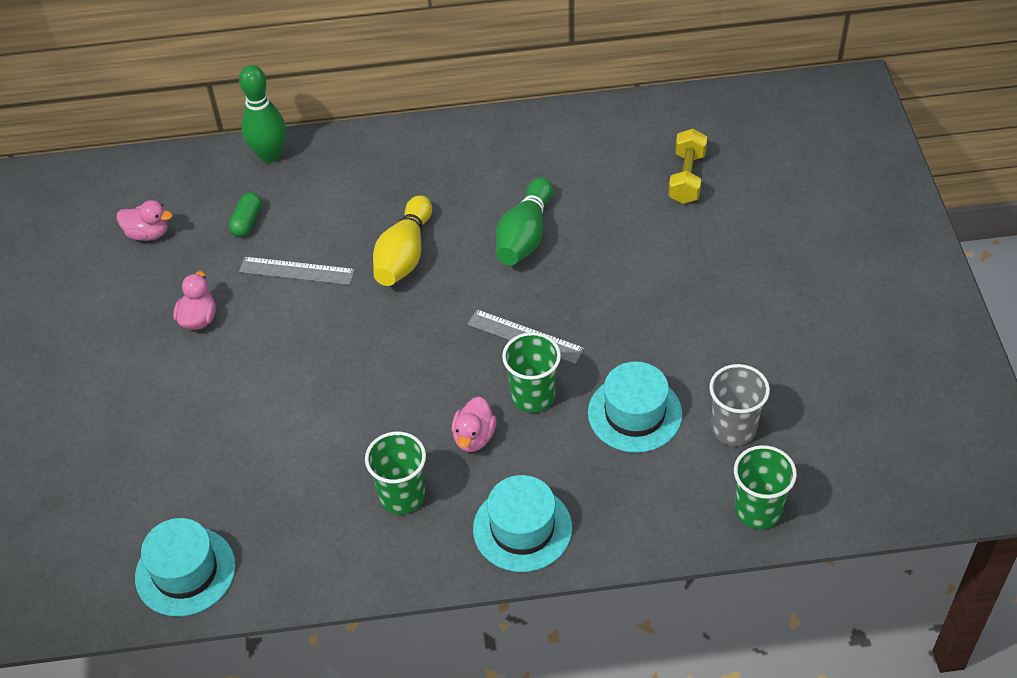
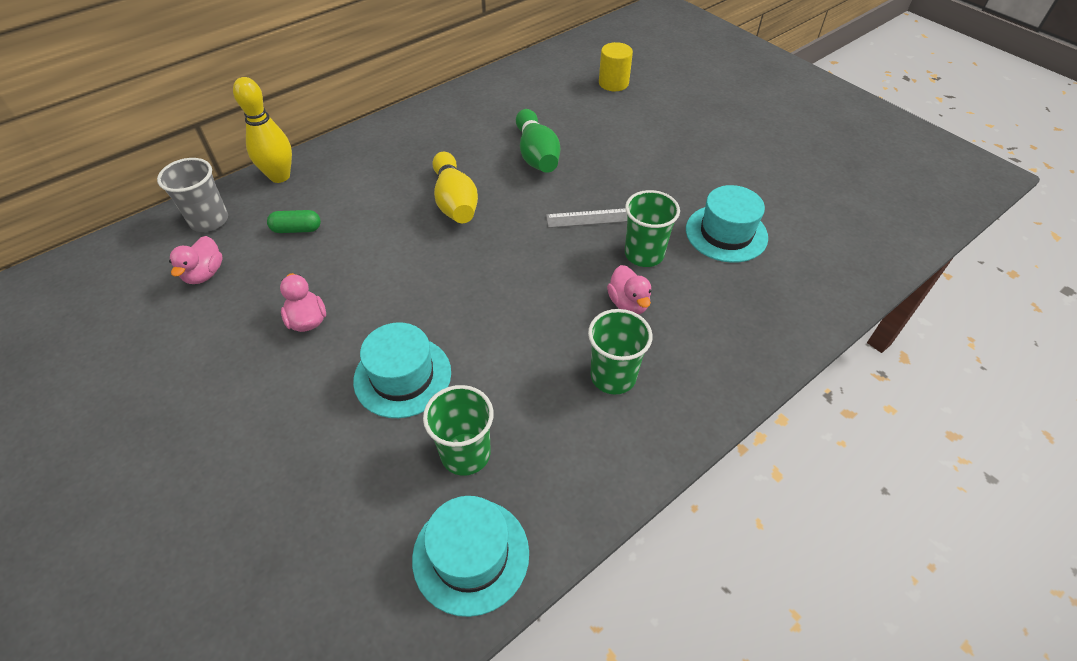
camera: 35 degrees left, 0 degrees up
(148, 233) = (205, 274): pink duck -> pink duck turned 120 degrees clockwise
(247, 222) = (297, 229): green capsule -> green capsule turned 75 degrees counterclockwise
(269, 155) = (280, 176): green bowling pin -> yellow bowling pin
(297, 271) = (372, 247): grey ruler -> none
(522, 528) = (730, 352): turquoise hat -> turquoise hat (402, 376)
(687, 178) = (613, 83): yellow dumbbell -> yellow cylinder
(733, 428) = (798, 213): grey cup -> grey cup (209, 220)
(758, 510) = (870, 257): green cup -> green cup (465, 453)

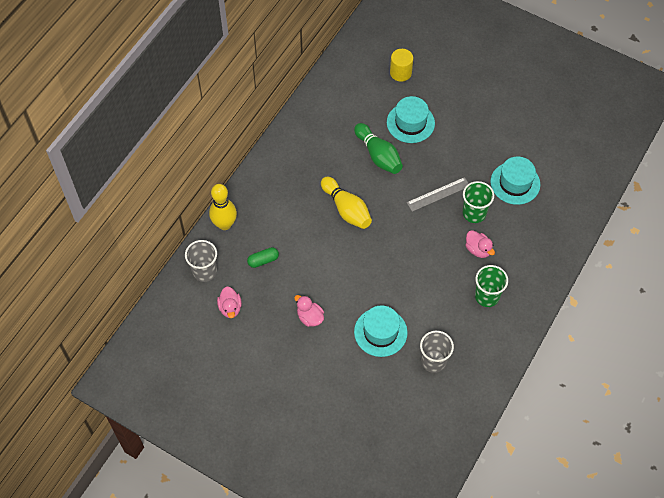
camera: 20 degrees left, 10 degrees up
(465, 453) = (433, 361): green cup -> grey cup
(471, 555) = (459, 405): turquoise hat -> turquoise hat (410, 123)

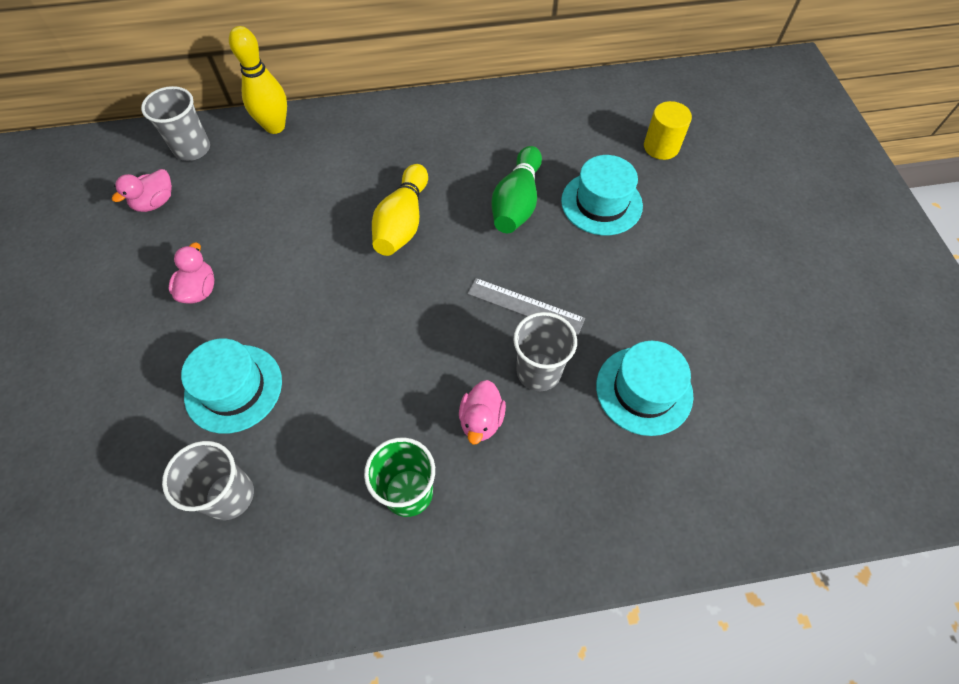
camera: 50 degrees right, 0 degrees up
(263, 260) = (252, 190): green capsule -> none
(474, 213) = (538, 371): green cup -> grey cup

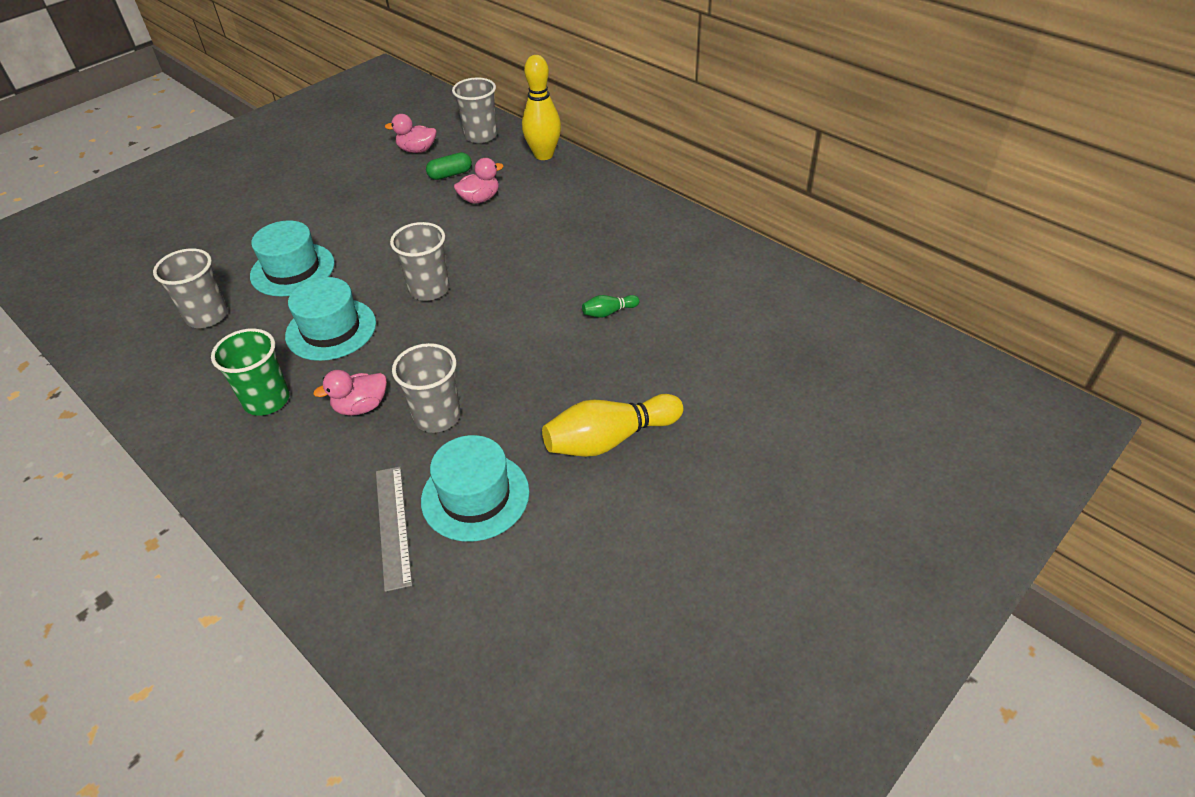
camera: 55 degrees right, 15 degrees down
(199, 290) = (361, 209): pink duck -> pink duck (480, 199)
(225, 200) = (450, 174): none -> green capsule
(374, 297) = (429, 289): none -> grey cup
(403, 222) = (518, 263): yellow bowling pin -> yellow bowling pin (609, 439)
(517, 203) = (609, 312): green bowling pin -> green bowling pin, size x0.47
(525, 306) = (499, 374): grey ruler -> grey ruler (393, 525)
(601, 203) = (668, 364): turquoise hat -> turquoise hat (331, 329)
(661, 147) = (793, 369): yellow cylinder -> none

